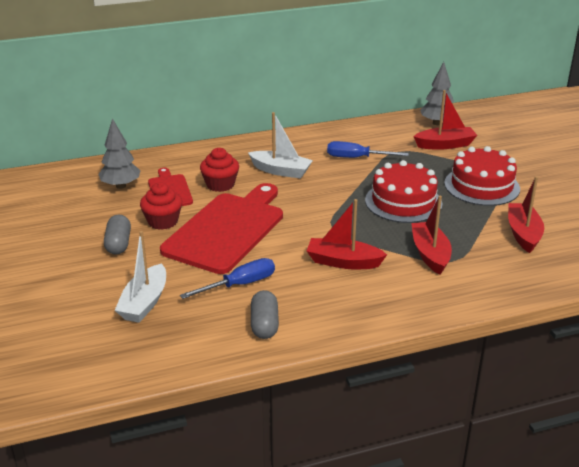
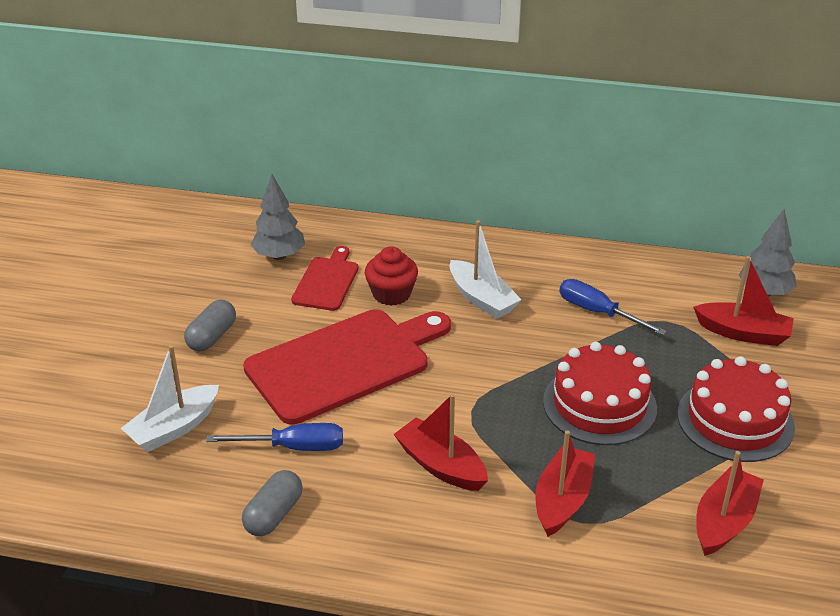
camera: 30 degrees right, 5 degrees up
(163, 221) = (283, 323): red cupcake -> none

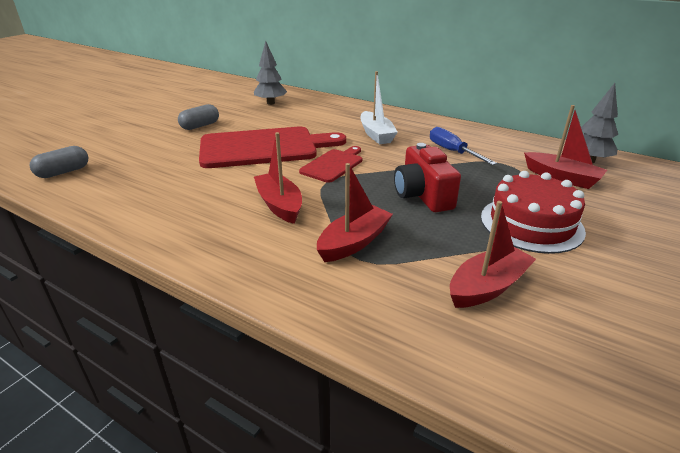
camera: 20 degrees right, 5 degrees down
(174, 428) = (135, 157): white boat -> none
(274, 514) = (145, 207): grey capsule -> grey capsule (63, 172)
(293, 447) = (193, 178): blue screwdriver -> none
(327, 282) = (287, 115): red cutting board -> red cutting board (333, 165)
(391, 294) = (321, 125): red cupcake -> none
(599, 404) = (422, 195): red cake -> red camera

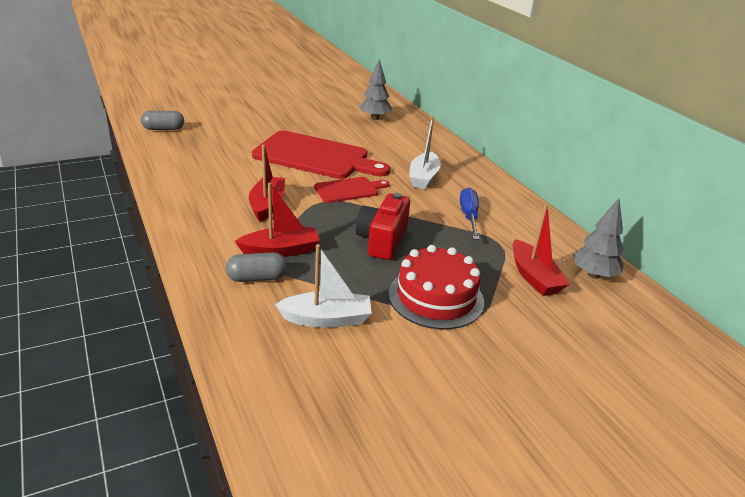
camera: 30 degrees right, 0 degrees up
(200, 126) = (292, 122): grey capsule -> grey capsule (257, 278)
(487, 287) = (327, 319): red boat -> white boat

